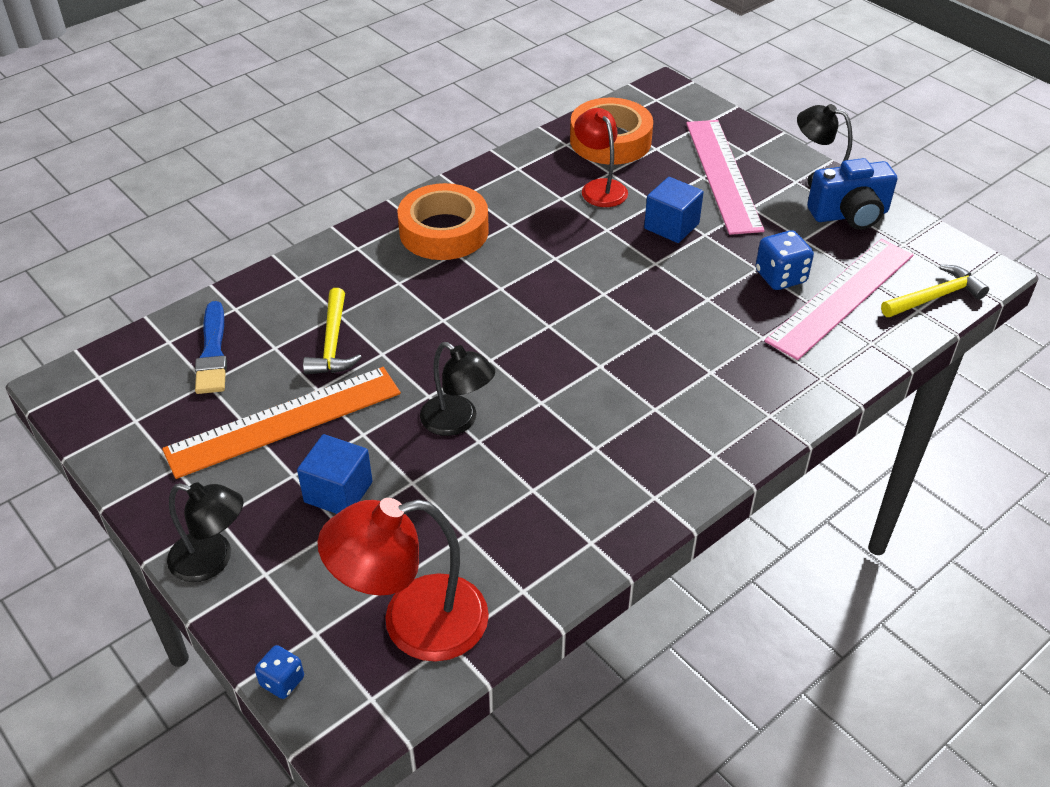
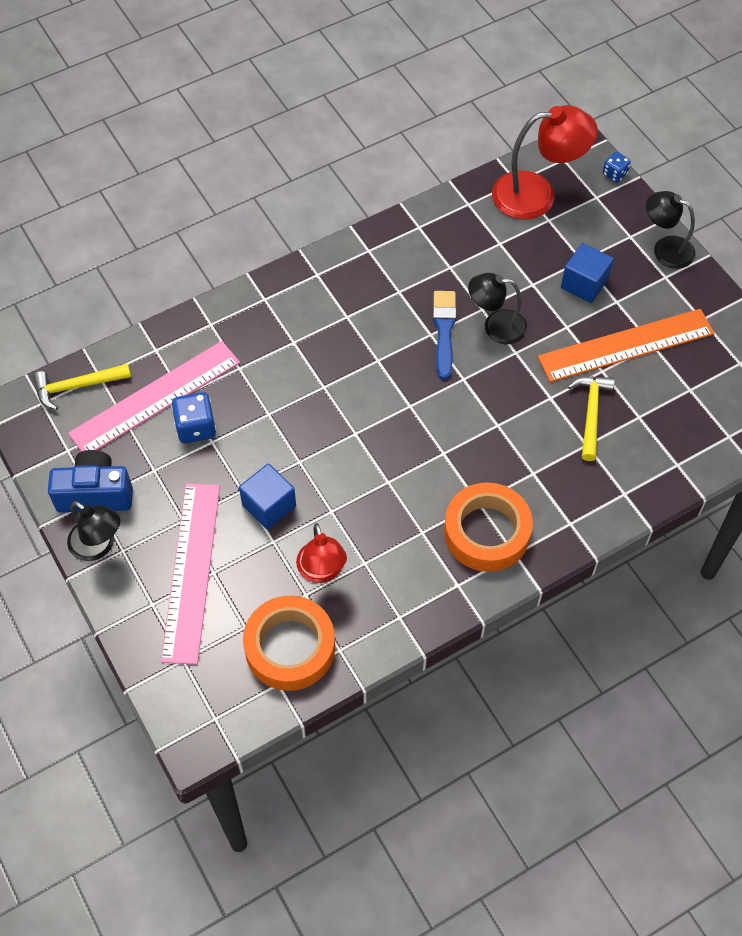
camera: 170 degrees left, 15 degrees up
(212, 352) = (690, 418): blue brush -> blue brush (444, 331)
(457, 422) = (496, 326): black lamp -> black lamp turned 45 degrees counterclockwise

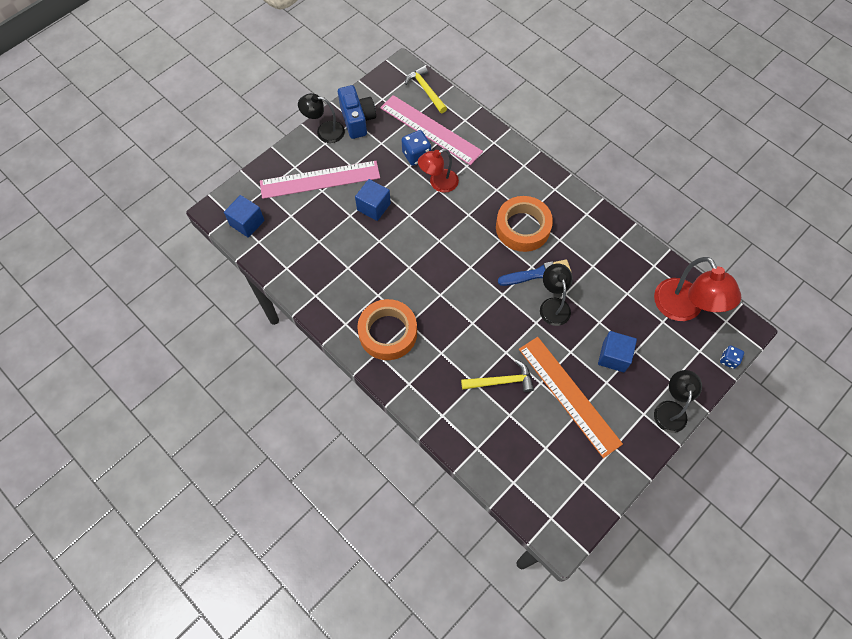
camera: 75 degrees right, 5 degrees up
(99, 546) = (324, 131): black lamp -> black lamp turned 75 degrees clockwise
(237, 695) = (247, 223): none -> blue cube
(290, 647) = (282, 242): orange tape -> orange tape (522, 228)
(322, 571) = (336, 246): red lamp -> red lamp (438, 183)

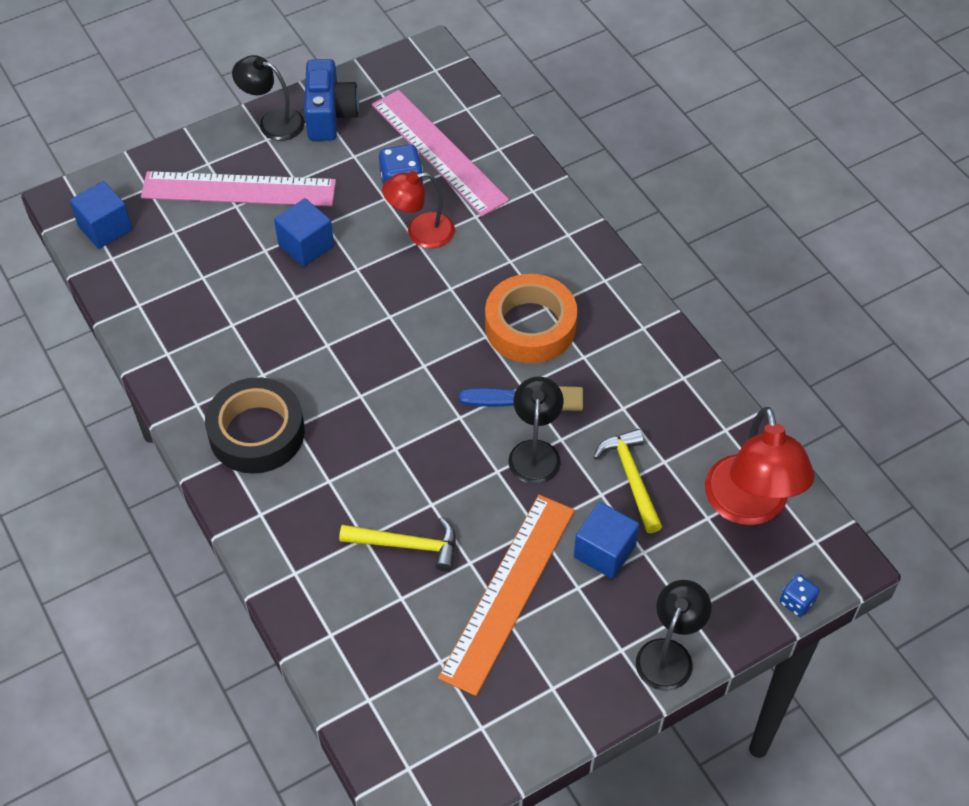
camera: 15 degrees right, 10 degrees down
(388, 333) = (257, 432): orange tape -> black tape
(426, 90) = (453, 93): yellow hammer -> yellow hammer (631, 478)
(569, 395) = (509, 592): orange ruler -> orange ruler turned 45 degrees clockwise

